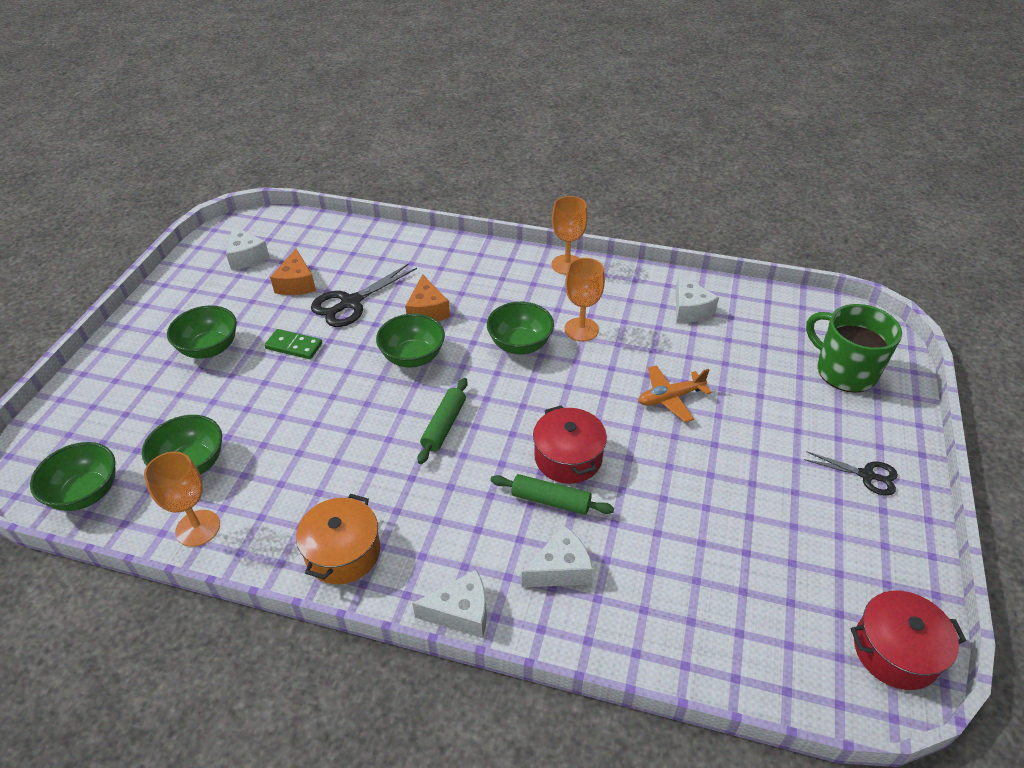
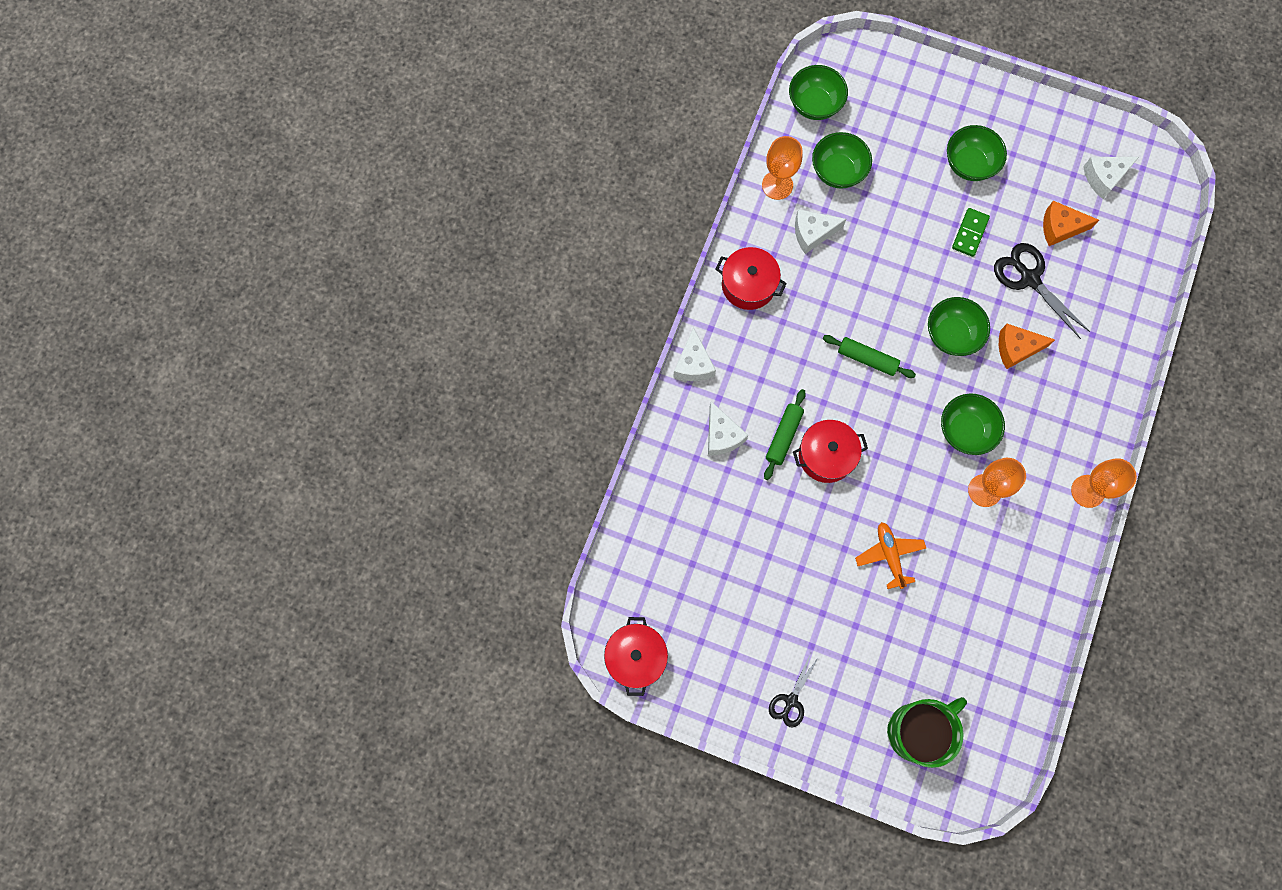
camera: 95 degrees right, 30 degrees up
(343, 552) = (748, 285): orange pot -> red pot
(689, 309) = (1012, 603): white cheese -> white cheese (812, 233)

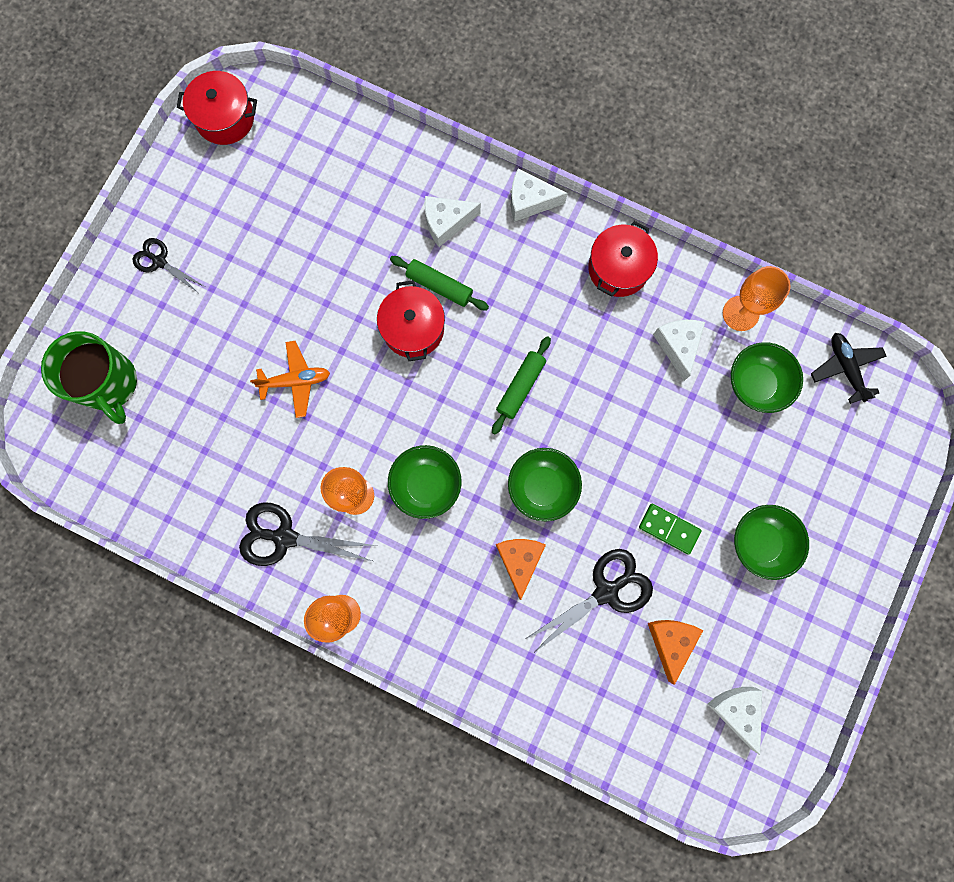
camera: 95 degrees right, 5 degrees up
(814, 104) = (845, 368): green bowl -> black plane
(1031, 548) = (284, 537): none -> black scissors

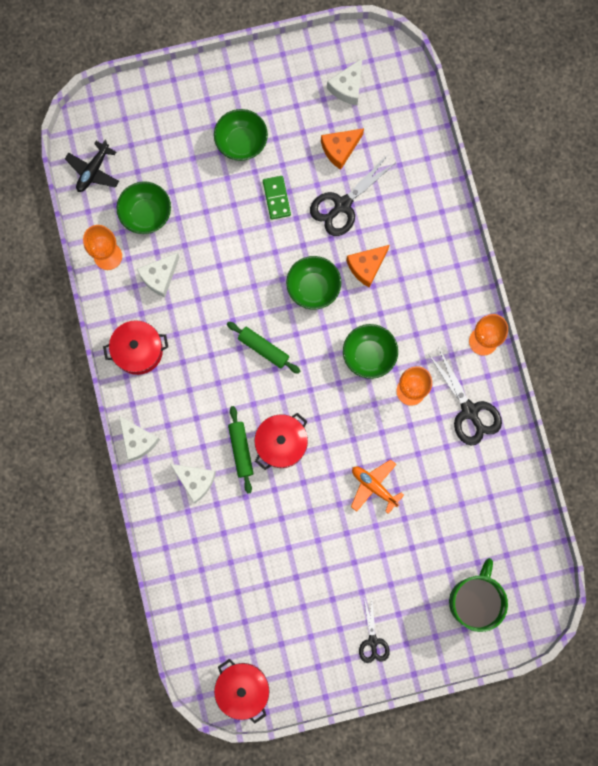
camera: 130 degrees left, 0 degrees up
(520, 387) = (263, 348): green rolling pin -> green rolling pin turned 45 degrees clockwise
(606, 591) = (342, 205): black scissors -> black scissors turned 60 degrees counterclockwise

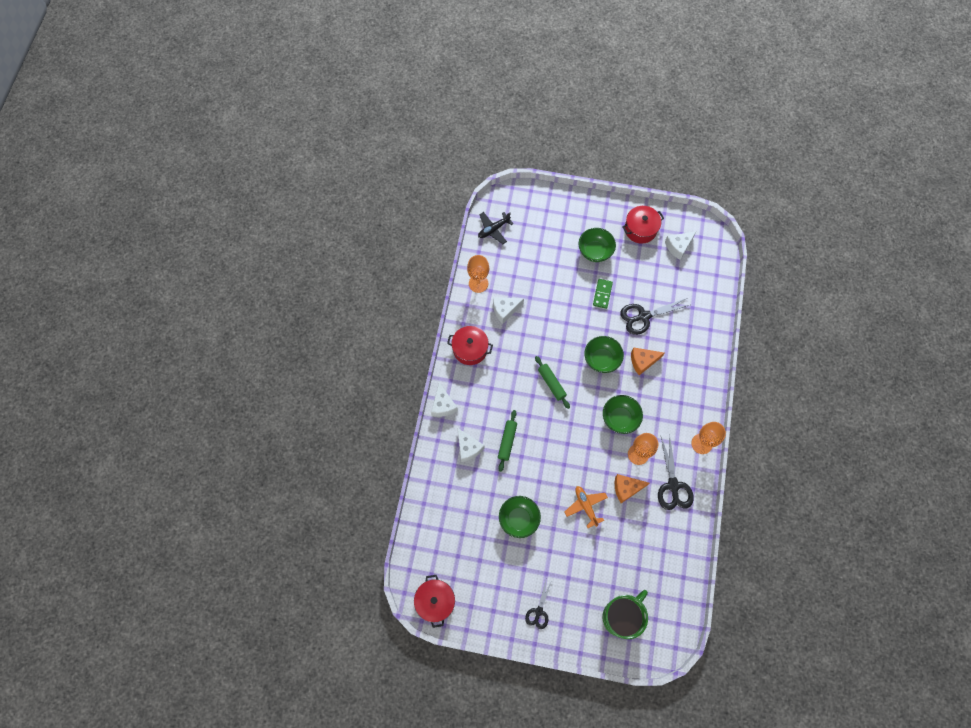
camera: 25 degrees right, 10 degrees down
(146, 214) = (514, 269): green bowl -> green bowl (519, 519)
(281, 443) = (536, 449): red pot -> red pot (640, 229)
(340, 149) = (657, 282): orange cheese -> orange cheese (626, 488)

